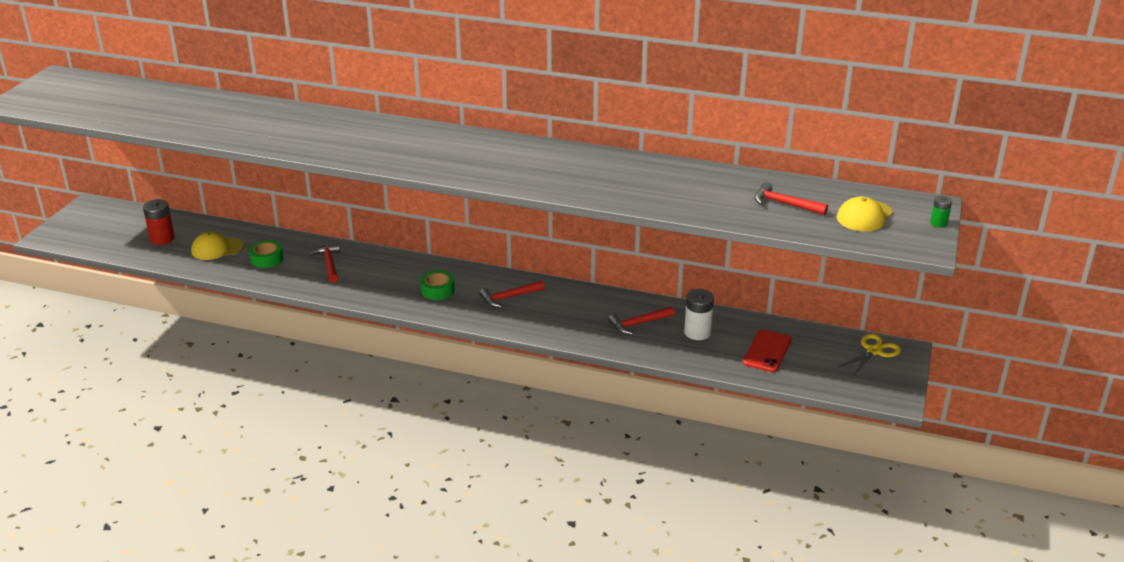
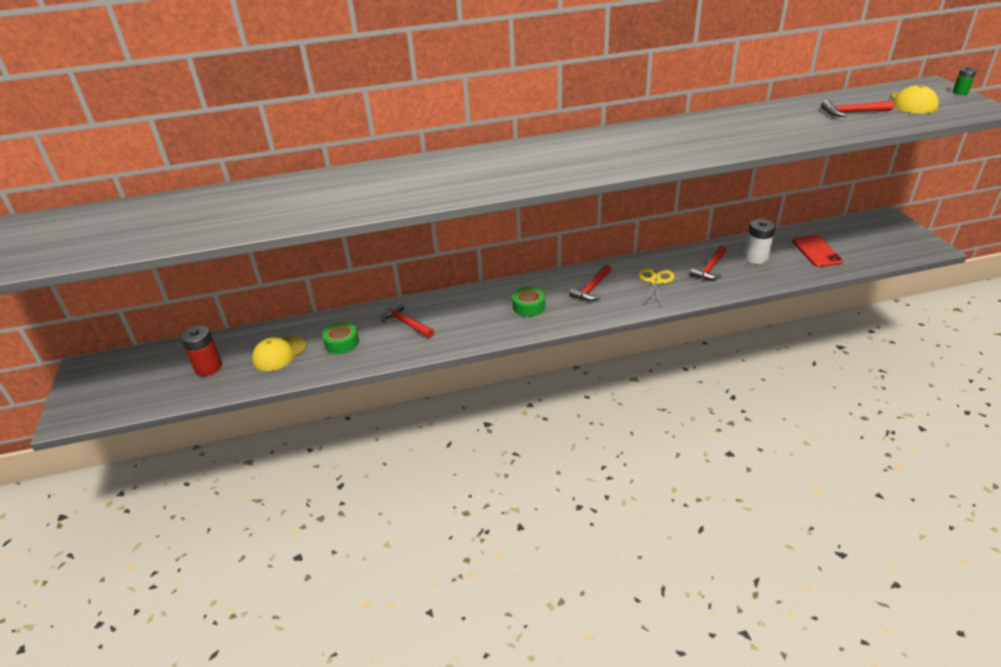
camera: 30 degrees left, 5 degrees up
(874, 351) = (873, 224): yellow scissors -> yellow scissors (655, 281)

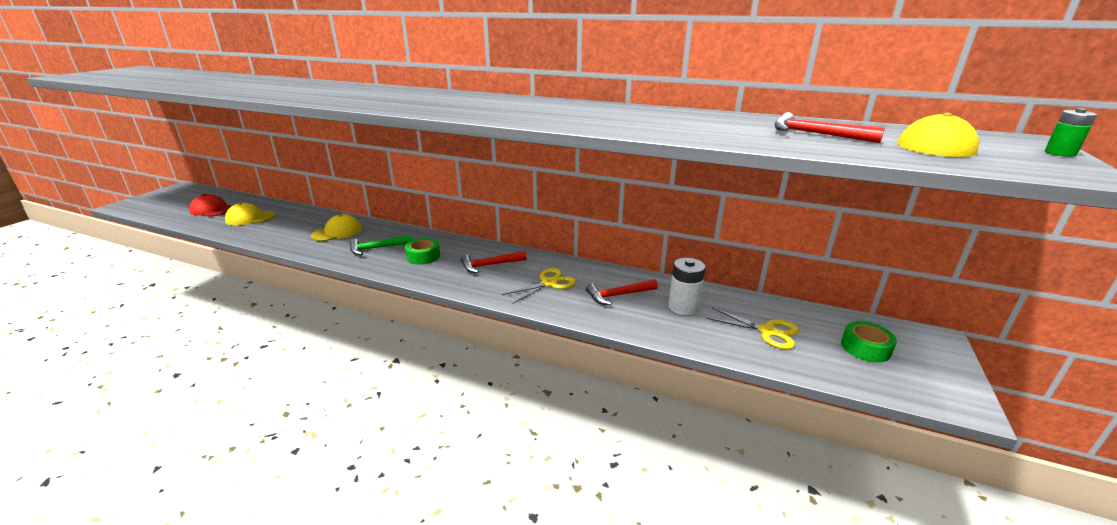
camera: 35 degrees right, 10 degrees down
(208, 367) = (212, 210): red battery -> red cap
(342, 343) = (286, 227): green tape -> green tape (865, 348)
(406, 323) = (337, 232): red hammer -> yellow cap
(476, 319) = (377, 248): none -> green hammer
(816, 251) = (767, 331): red phone -> yellow scissors

